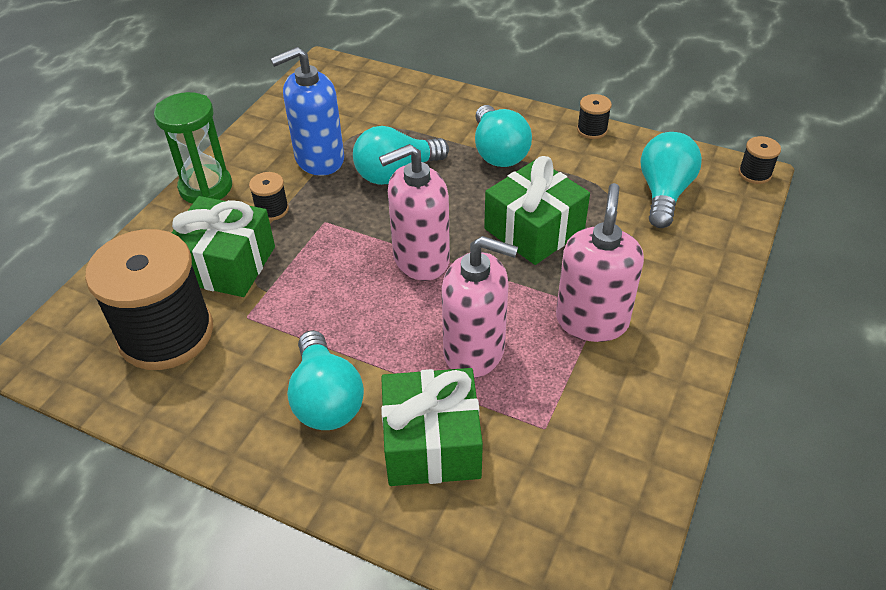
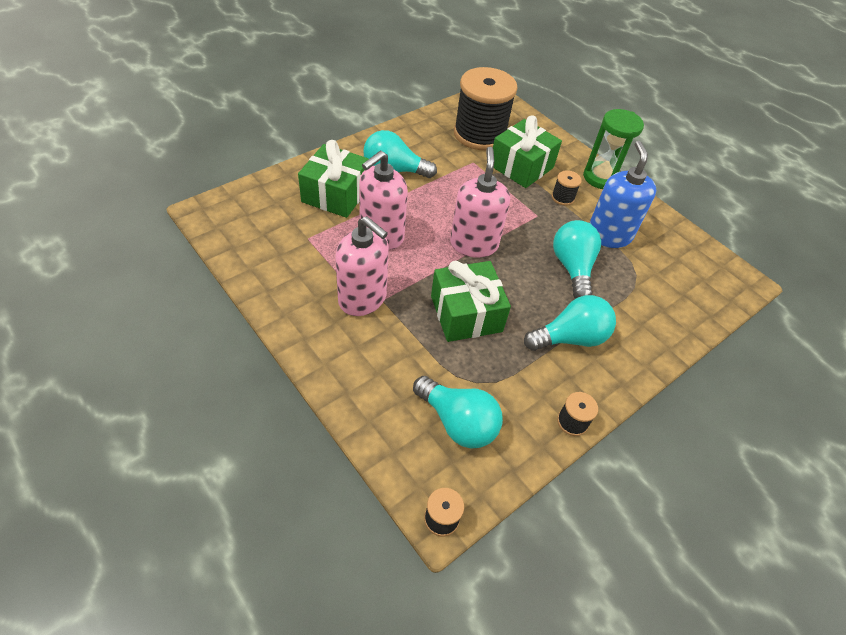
camera: 110 degrees right, 5 degrees up
(498, 152) = (570, 338): turquoise light bulb -> turquoise light bulb turned 150 degrees clockwise

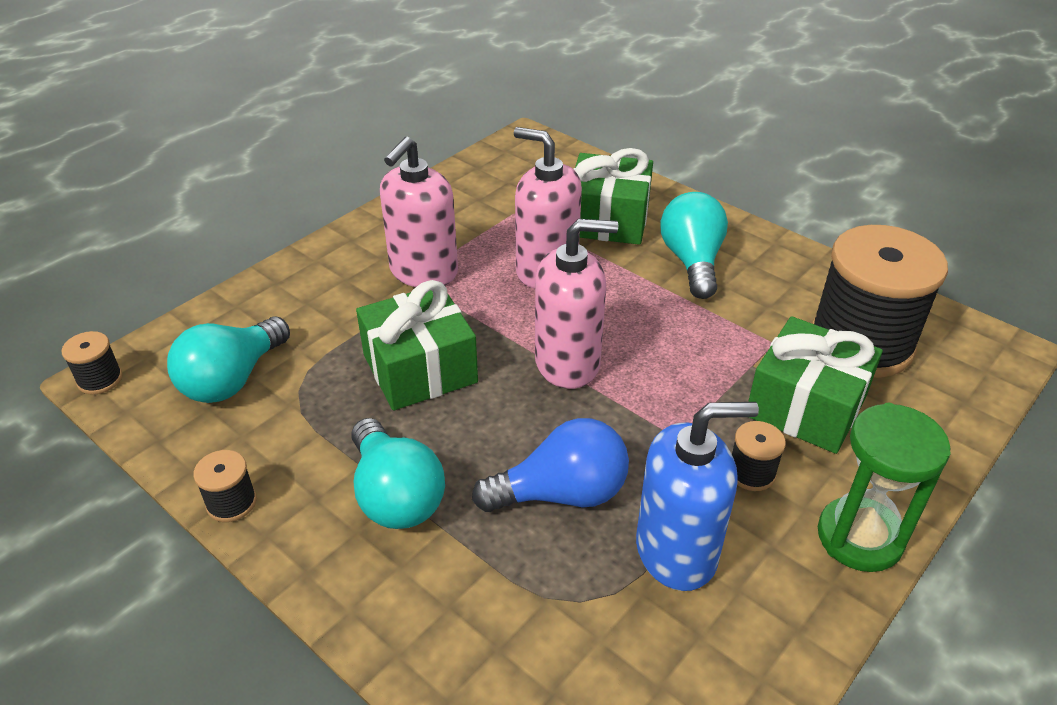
camera: 85 degrees right, 10 degrees down
(572, 268) = (561, 493): turquoise light bulb -> blue light bulb

